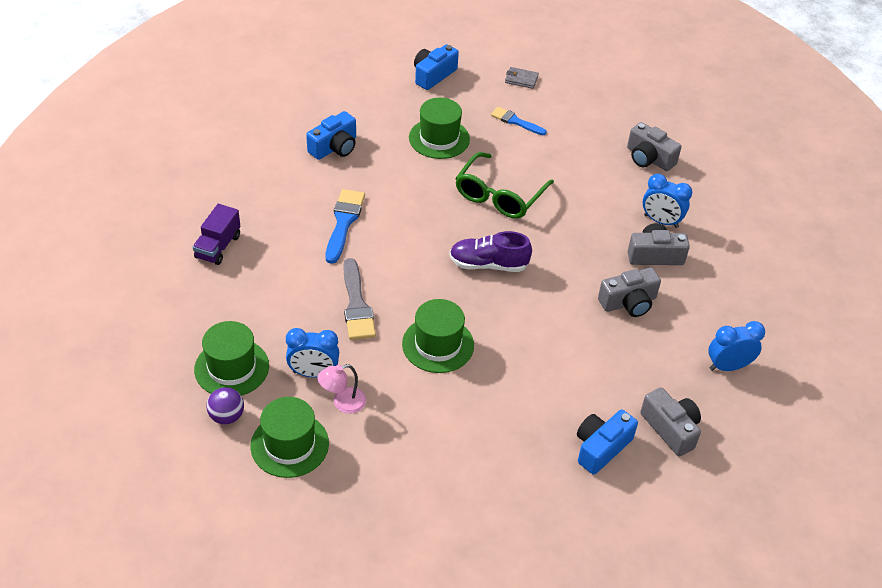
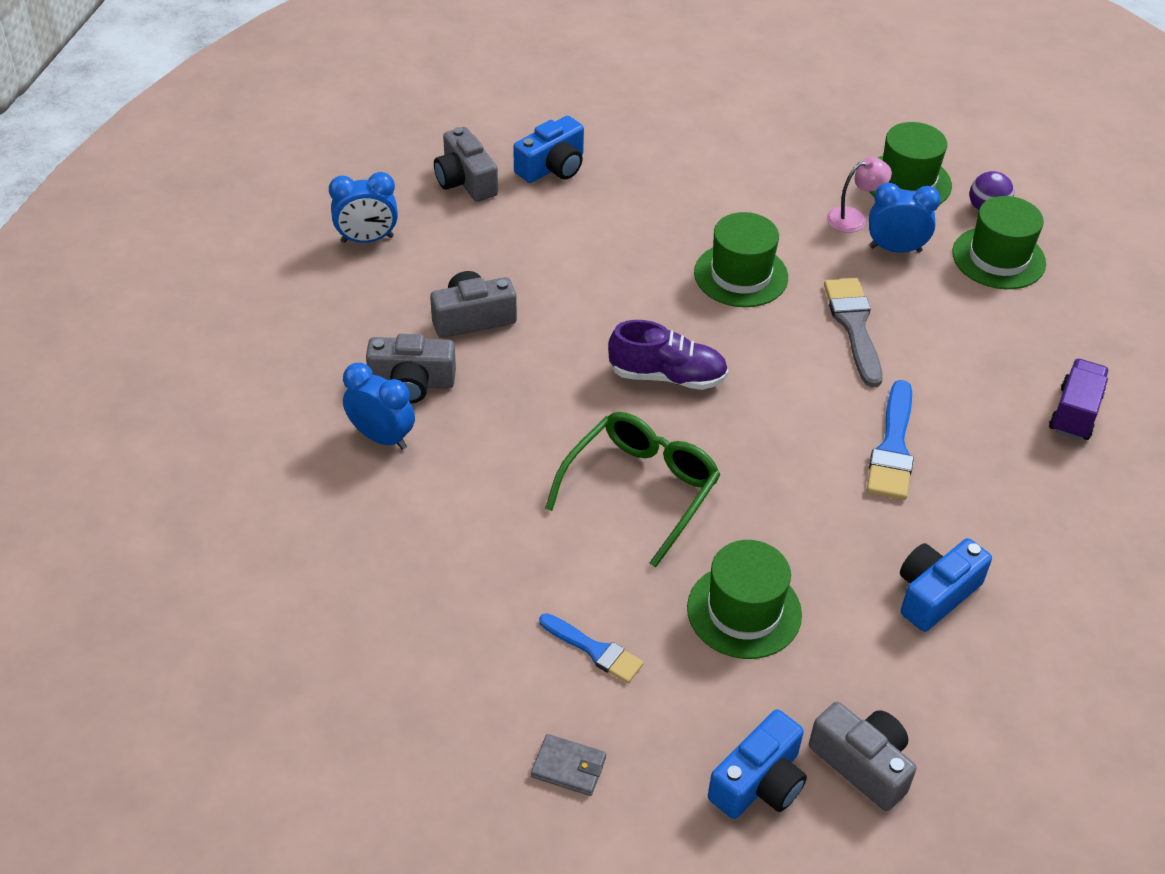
camera: 175 degrees left, 0 degrees up
(649, 158) = (359, 559): grey camera -> grey camera (862, 764)

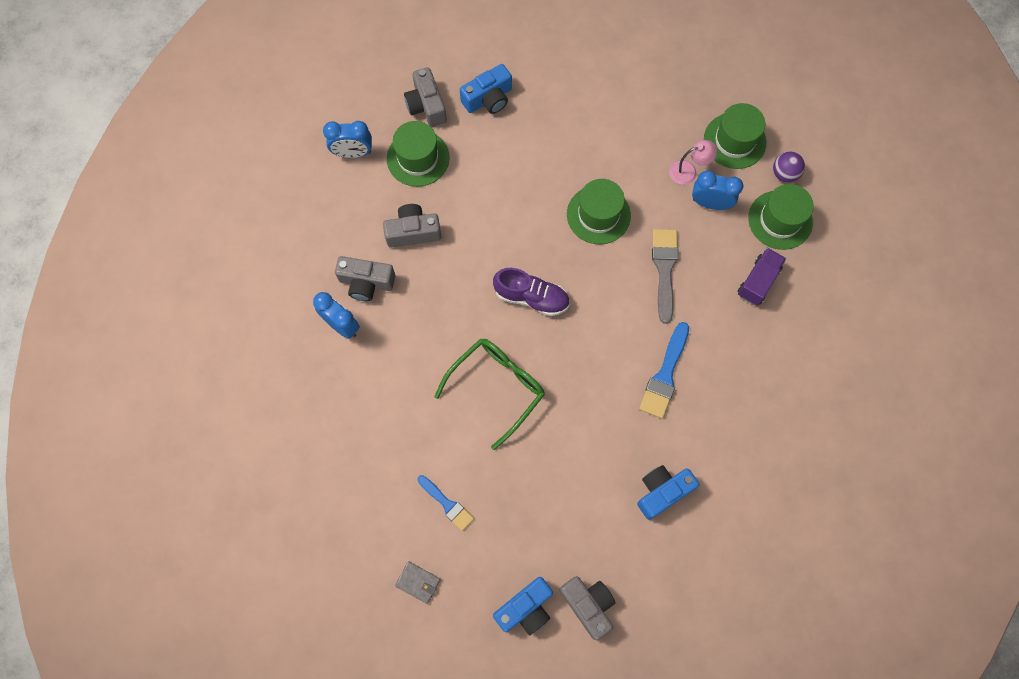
camera: 10 degrees right, 25 degrees up
(744, 611) = (542, 488): green hat -> green hat (418, 158)
(1074, 413) = (792, 362): purple truck -> purple truck (758, 281)

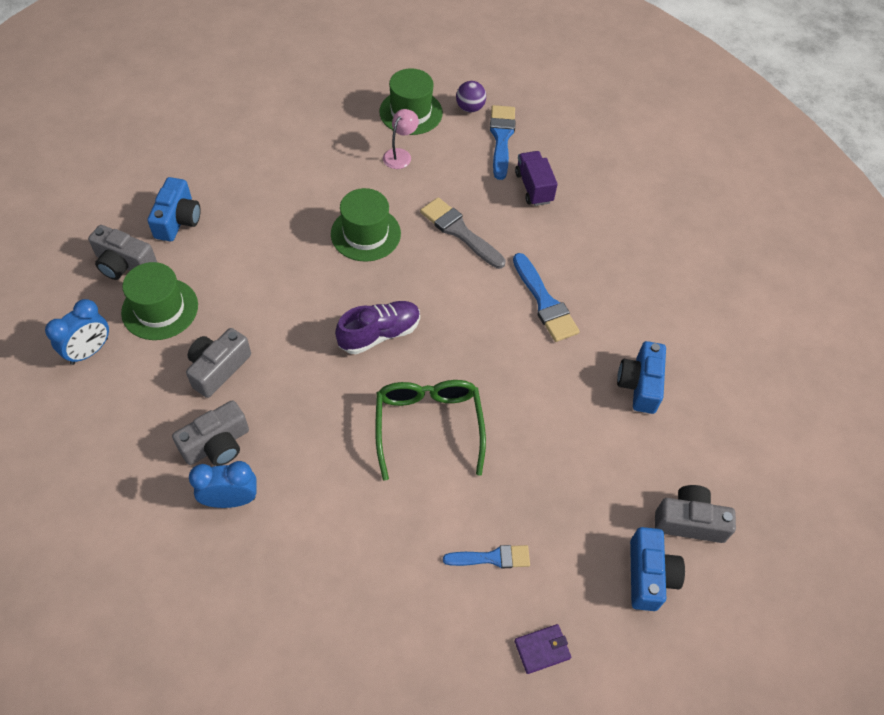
camera: 50 degrees left, 15 degrees down
(418, 582) = (542, 649): grey wallet -> purple wallet
(710, 203) = (441, 164): blue clock -> none
(780, 220) = (501, 138): green hat -> blue brush

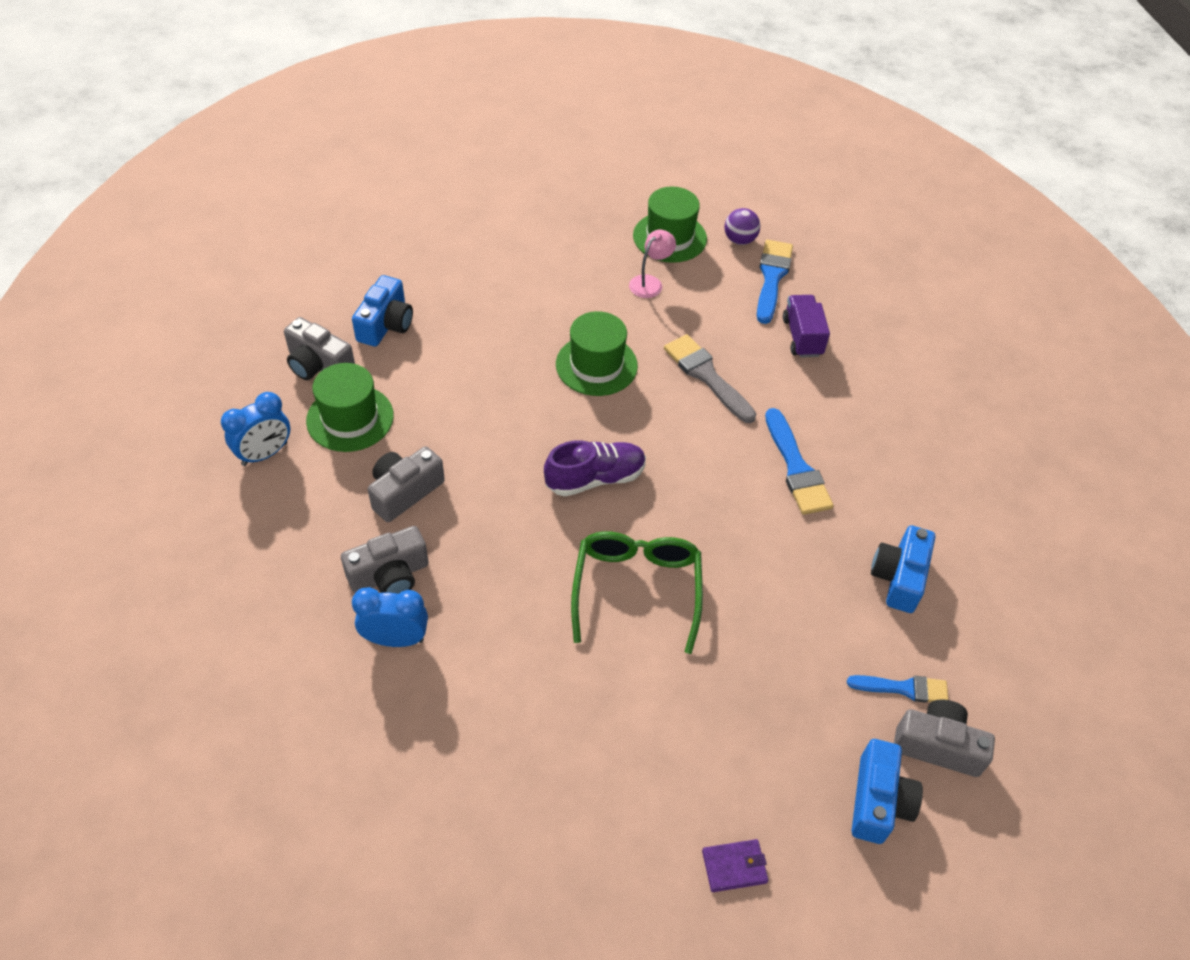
camera: 10 degrees right, 5 degrees down
(492, 558) = (689, 751): blue brush -> blue brush (903, 688)

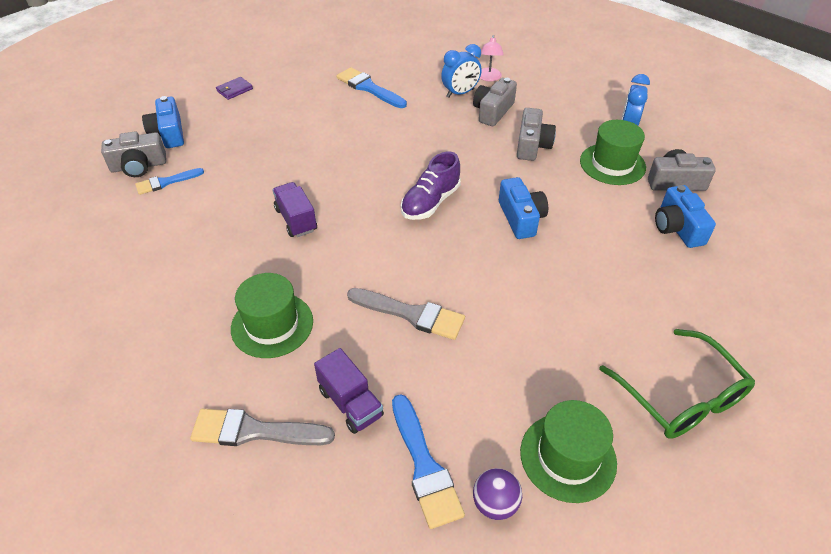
camera: 150 degrees right, 5 degrees down
(596, 365) = (503, 277): green hat -> green hat (272, 325)
(636, 589) = (355, 160): green glasses -> green glasses (681, 397)
(650, 282) = (534, 383): pink lamp -> pink lamp (489, 78)
(760, 535) = (296, 220): none -> purple truck
(796, 468) = (293, 275): blue brush -> blue brush (369, 88)
(887, 354) = (254, 431): none -> grey brush
(899, 577) = (185, 238): blue camera -> blue camera (521, 218)

